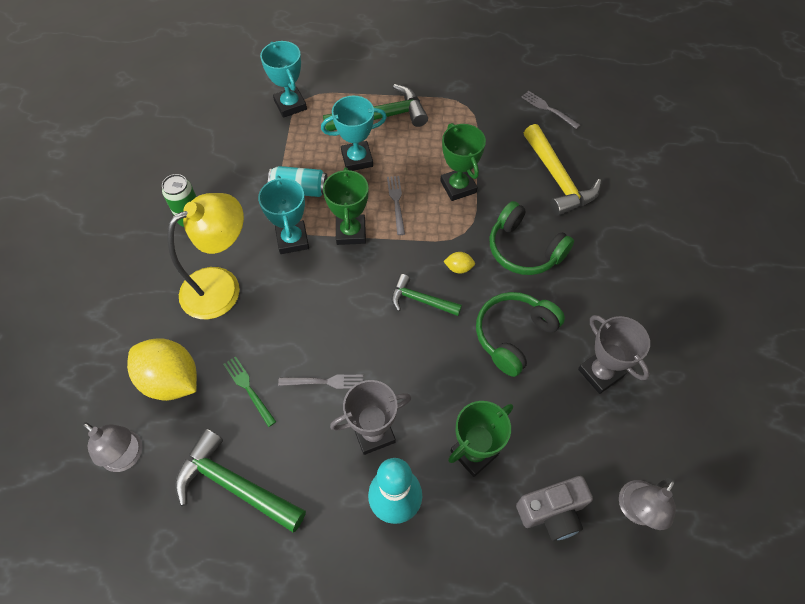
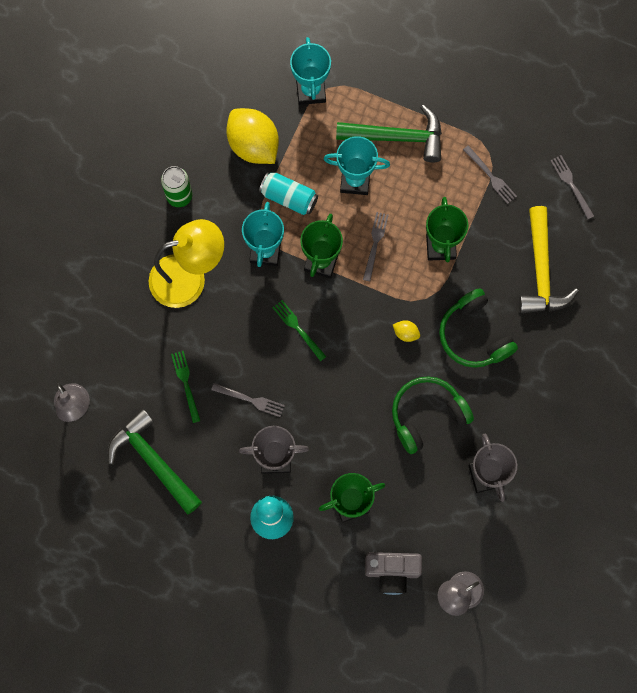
camera: 20 degrees right, 15 degrees up
(171, 380) = (125, 353): yellow lemon -> yellow lemon (253, 145)
(349, 297) = (297, 328): none -> green fork
(420, 300) = (359, 353): green hammer -> none
(477, 122) = (491, 177): none -> grey fork

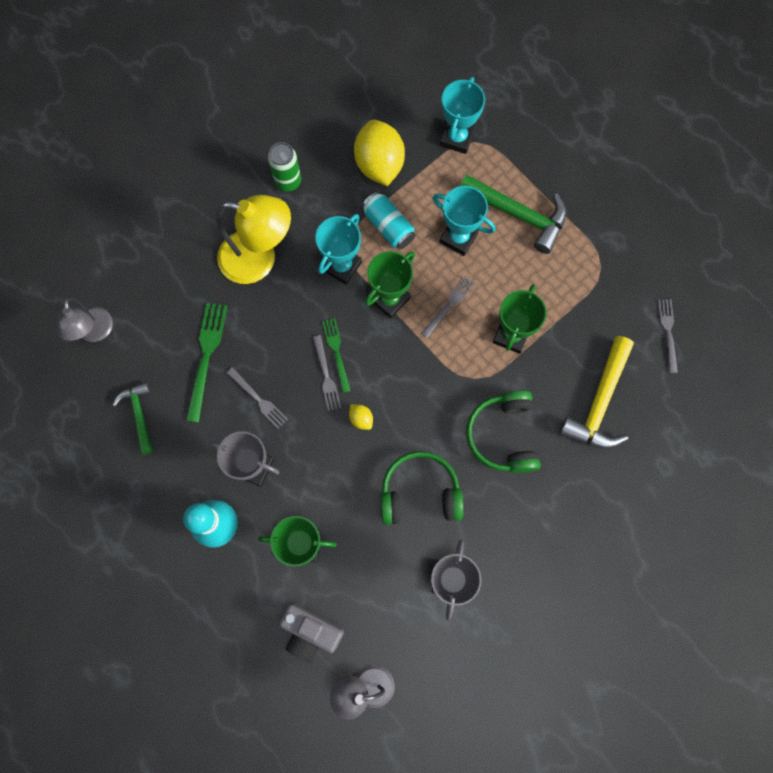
camera: 25 degrees right, 0 degrees up
(153, 460) = (139, 414): green hammer -> green hammer, size x0.60
(185, 383) = (206, 355): green fork -> green fork, size x1.59
(406, 333) = (437, 403): yellow lemon -> yellow lemon (361, 419)
(491, 177) = (592, 290): grey fork -> grey fork (326, 376)

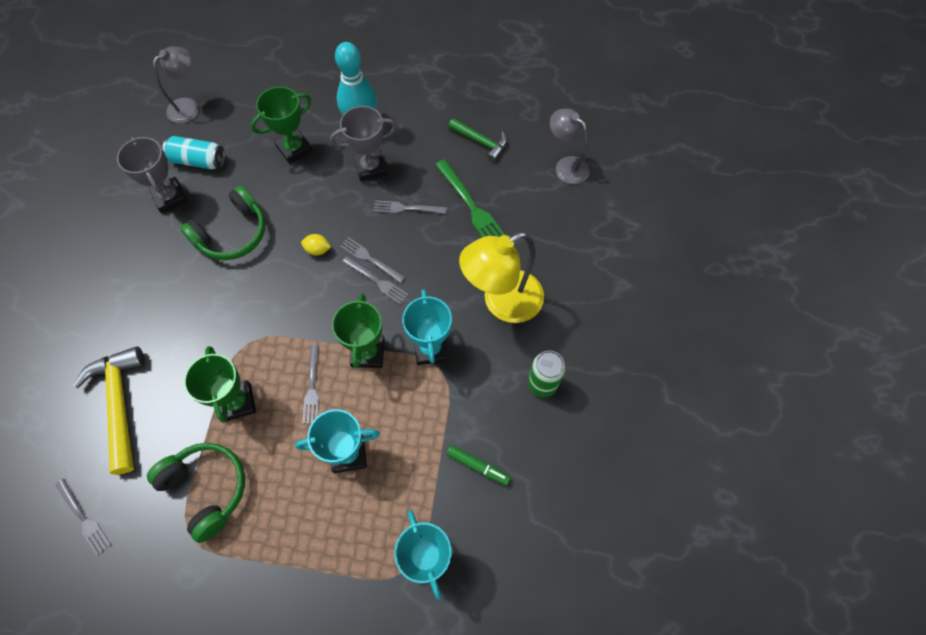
camera: 140 degrees right, 10 degrees down
(311, 632) = (249, 109): grey camera -> none
(336, 351) = (377, 281): green fork -> grey fork
(379, 164) = (478, 466): yellow lemon -> green marker
(388, 226) = (420, 414): turquoise can -> turquoise can (198, 161)
(503, 435) = (191, 318): green headphones -> green headphones (206, 489)
(519, 215) = (306, 524): green hammer -> none

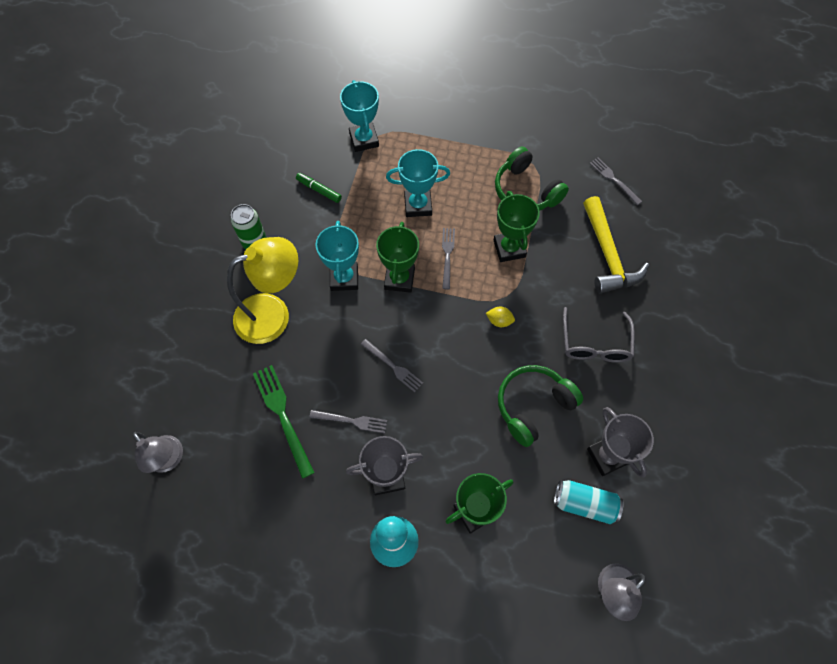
camera: 175 degrees left, 0 degrees up
(158, 298) = (595, 343): none -> grey glasses
(317, 250) = (445, 381): yellow lemon -> yellow lemon (499, 321)
(377, 281) = (387, 343): grey fork -> none
(481, 142) = (256, 502): green hammer -> none

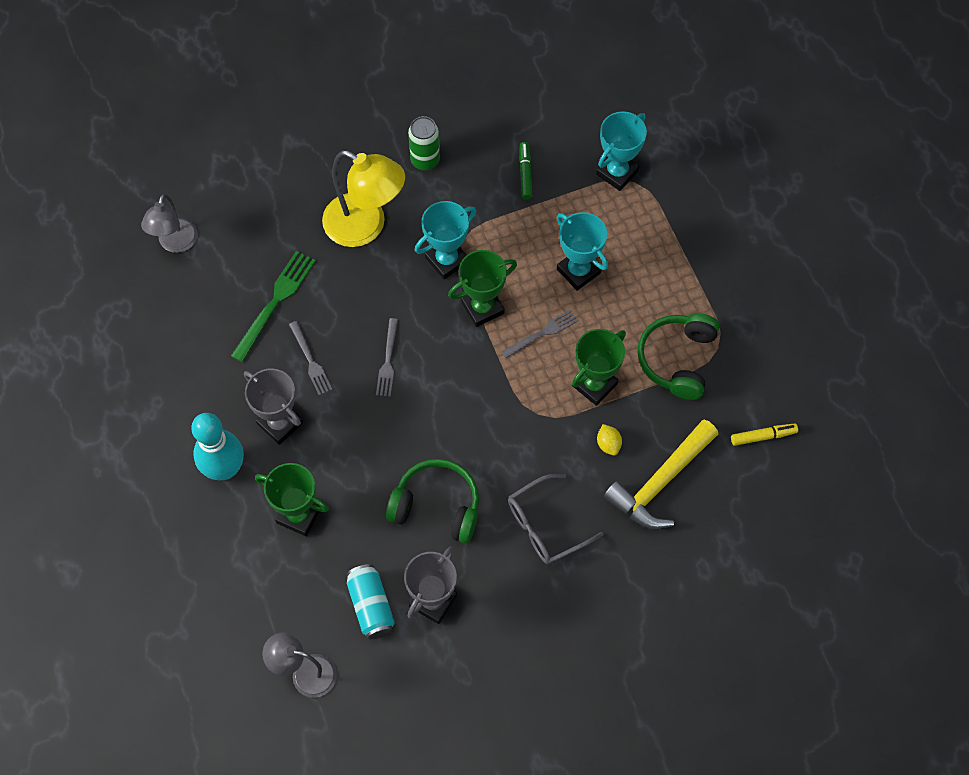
camera: 55 degrees right, 0 degrees up
(499, 321) = (505, 424): yellow lemon -> yellow lemon (608, 444)
(613, 179) = (763, 436): grey fork -> yellow marker

